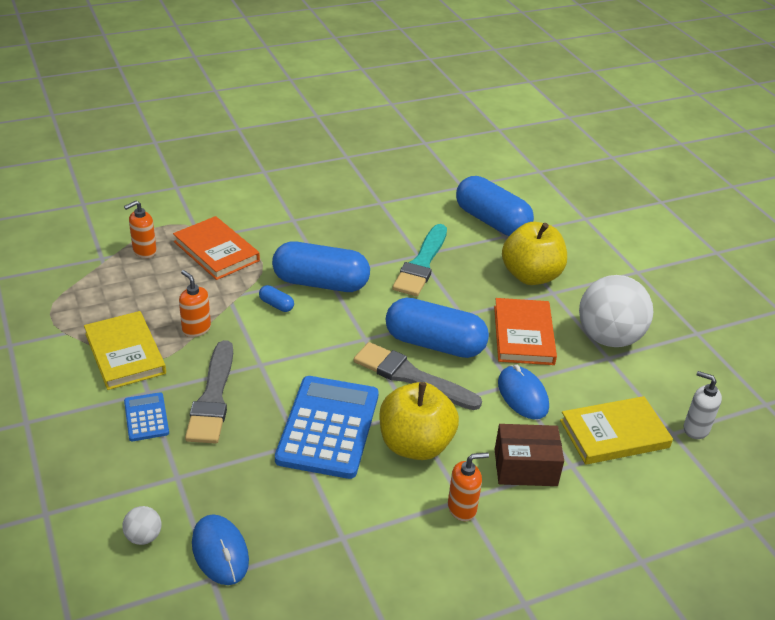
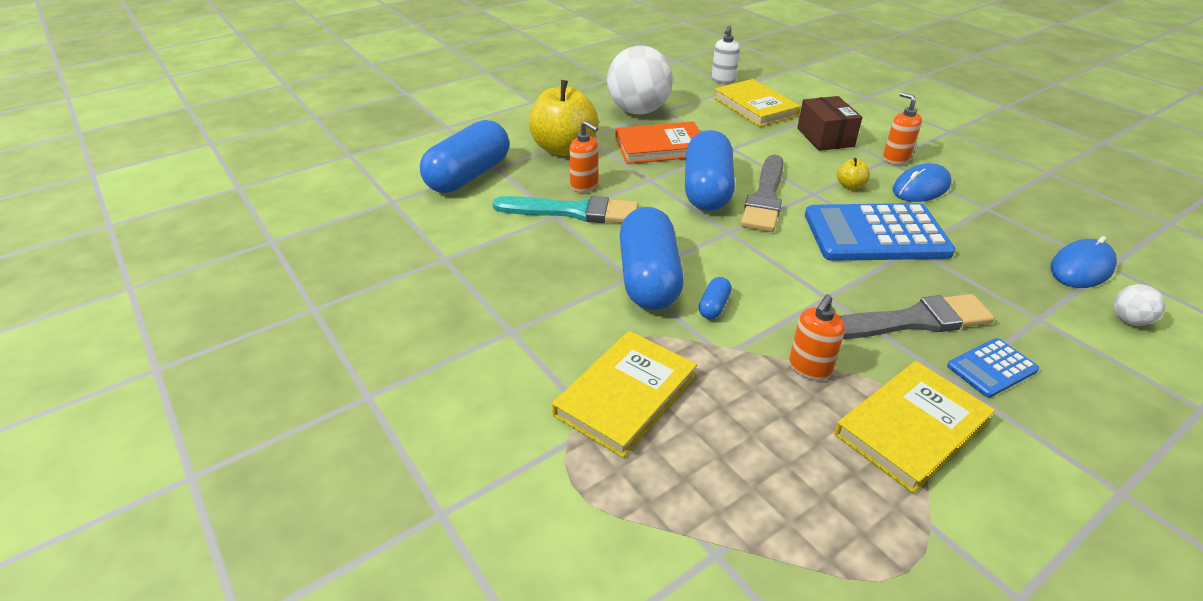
camera: 100 degrees left, 0 degrees up
(144, 251) = (667, 491): orange soap dispenser -> orange soap dispenser (584, 186)
(216, 251) = (625, 395): orange book -> yellow book
(415, 445) = (850, 186): yellow apple -> yellow apple, size x0.42
(522, 395) = (743, 143): blue mouse -> blue mouse (921, 188)

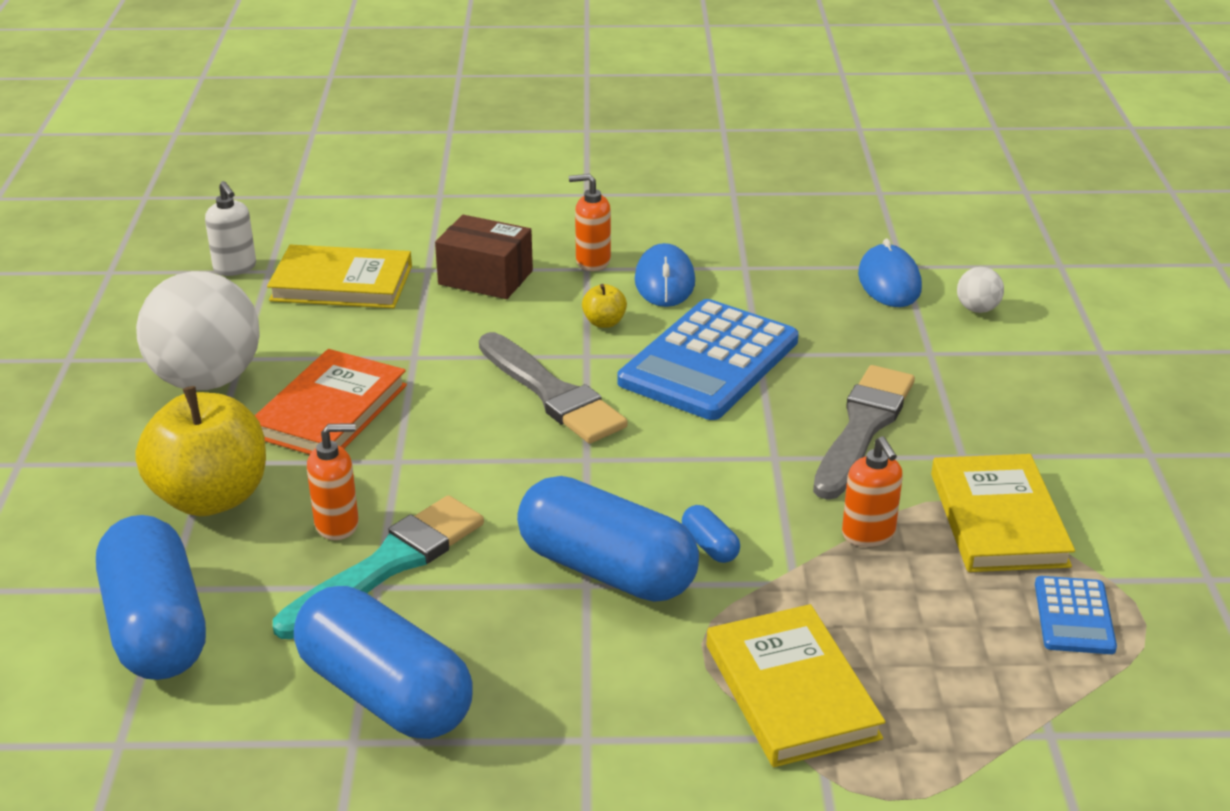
camera: 55 degrees left, 5 degrees down
(707, 190) = (481, 427): blue capsule -> blue capsule (385, 693)
(991, 368) = (967, 423): blue calculator -> blue calculator (1074, 616)

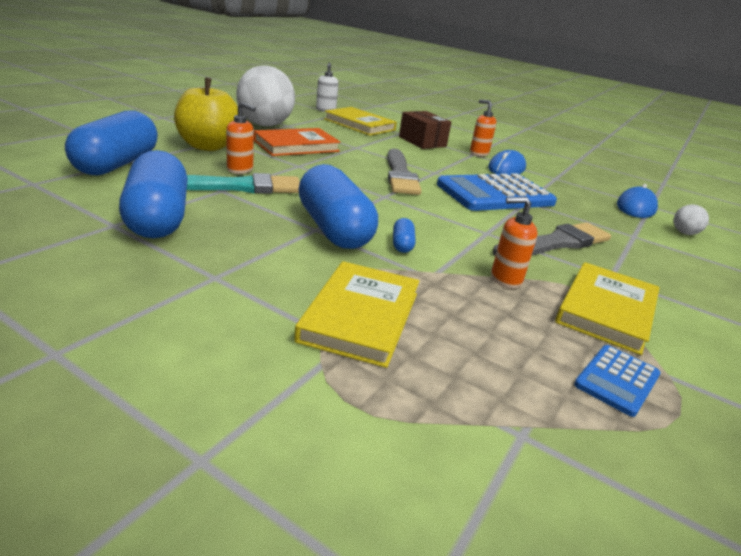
camera: 30 degrees right, 5 degrees down
(604, 322) = (458, 168): yellow apple -> none
(868, 534) = (505, 279): orange soap dispenser -> orange soap dispenser turned 75 degrees clockwise

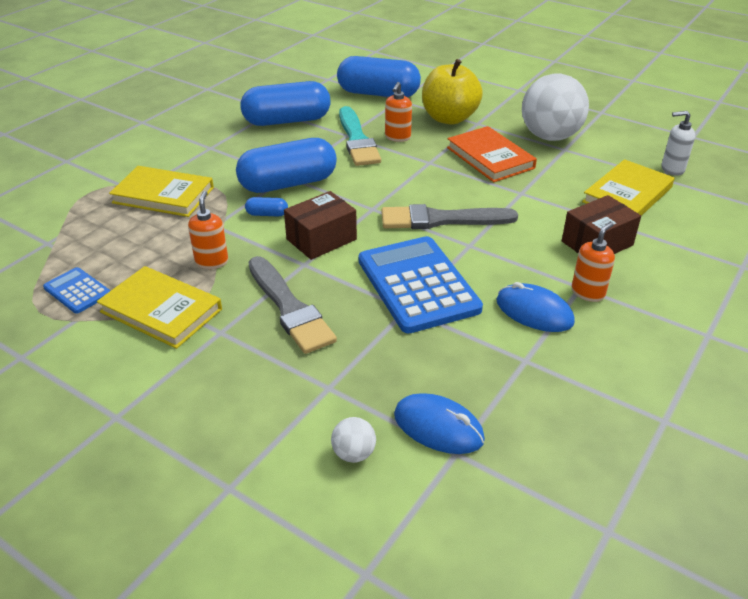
camera: 95 degrees right, 10 degrees up
(443, 222) = (321, 239): none -> brown box

